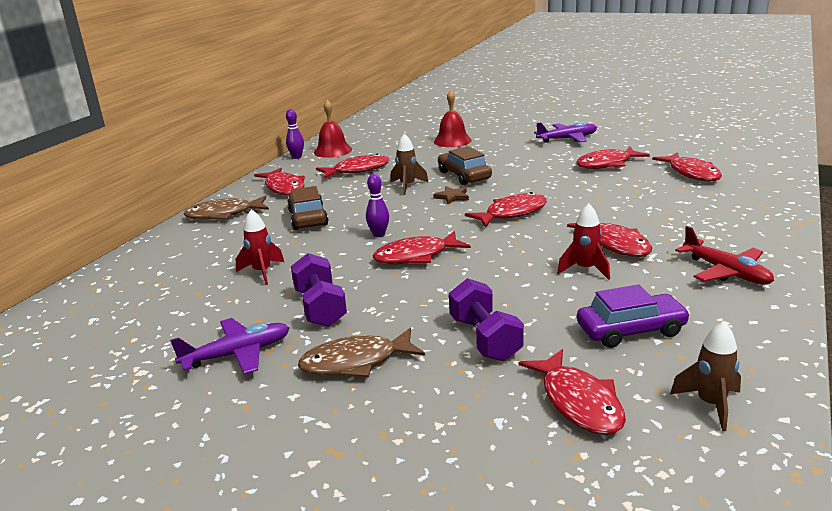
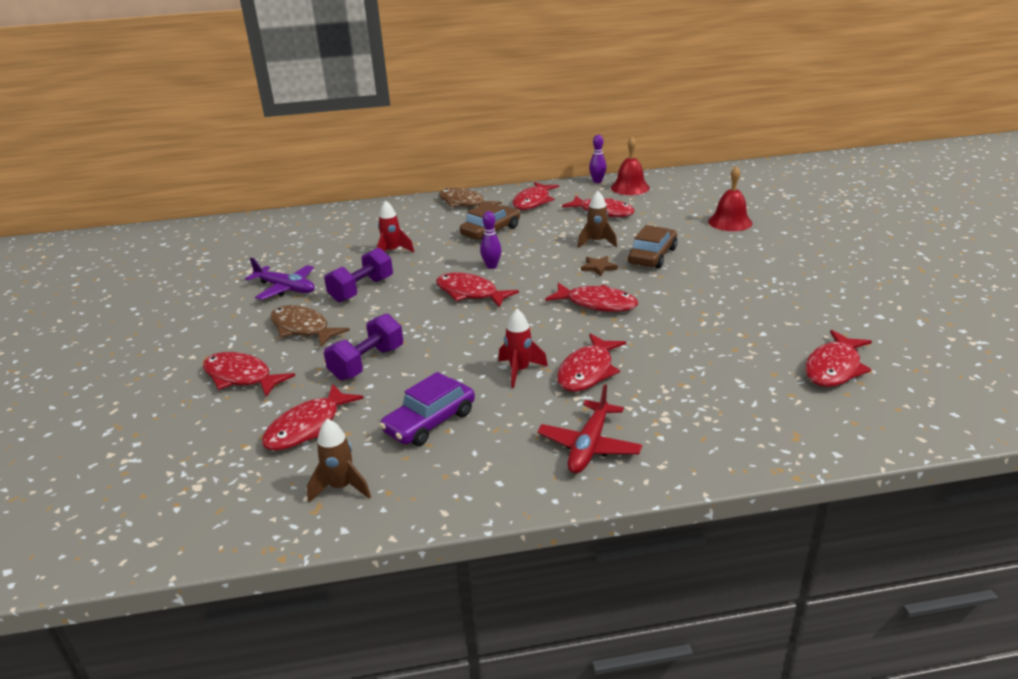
camera: 55 degrees right, 5 degrees up
(567, 139) = (828, 271): purple plane -> none
(607, 164) = (787, 313): red fish -> red fish (241, 377)
(631, 330) = (430, 422): purple car -> purple car turned 90 degrees clockwise

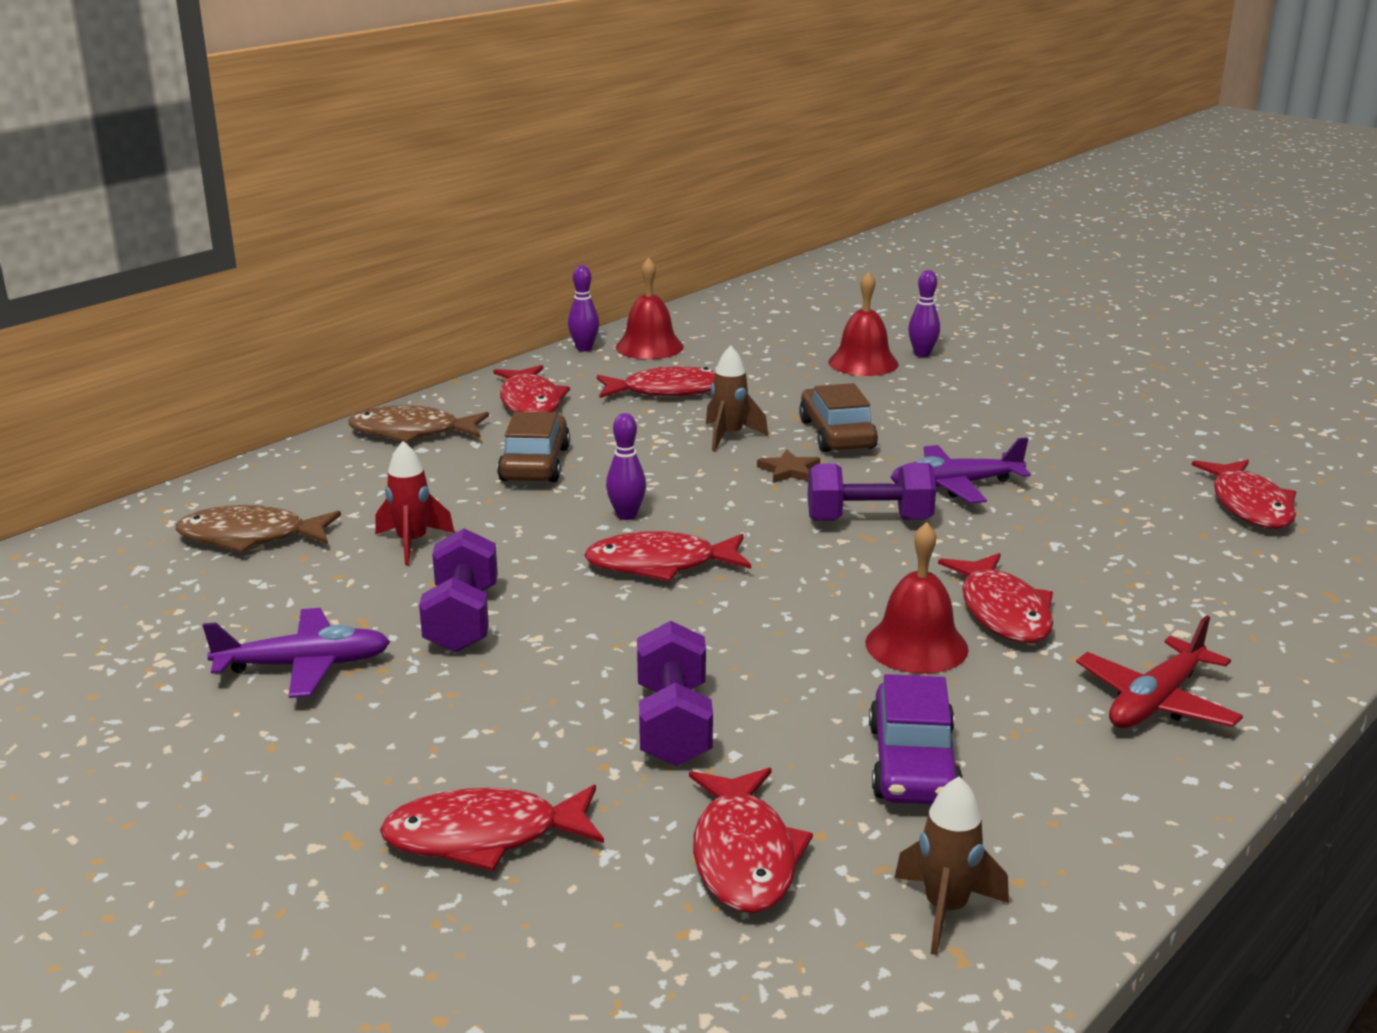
camera: 40 degrees left, 5 degrees down
(302, 328) = (460, 717): brown fish -> brown fish (250, 537)
(519, 371) = (916, 645): red rocket -> red bell
(589, 446) = (1155, 702): red plane -> red plane turned 60 degrees clockwise
(597, 304) = (869, 520): red fish -> purple dumbbell
(671, 300) = (955, 485): none -> purple plane
(773, 225) = (922, 354): none -> purple bowling pin

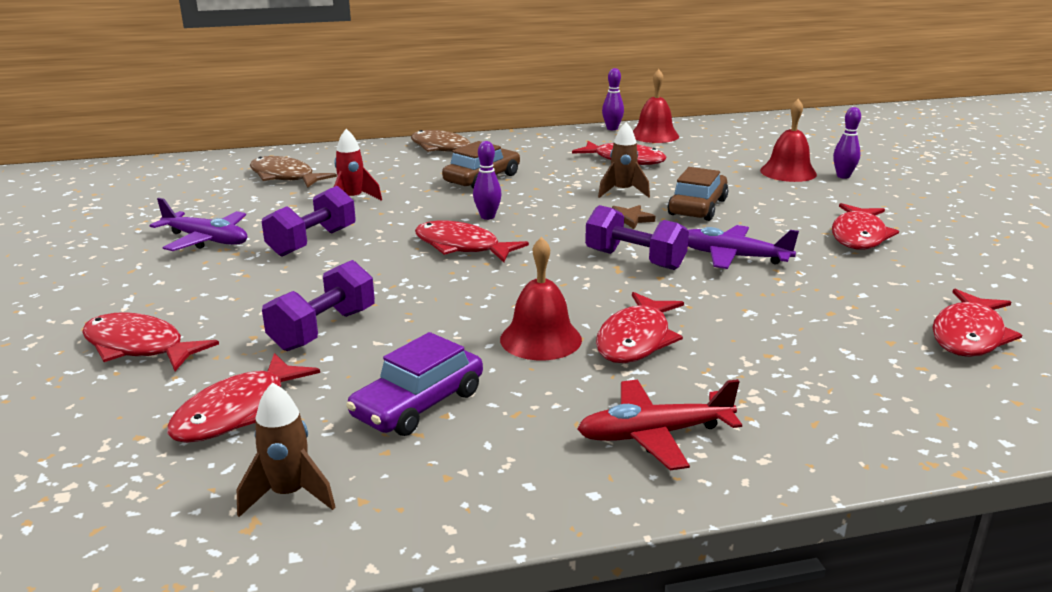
camera: 35 degrees right, 0 degrees up
(530, 402) = (533, 148): red fish -> red fish (859, 236)

